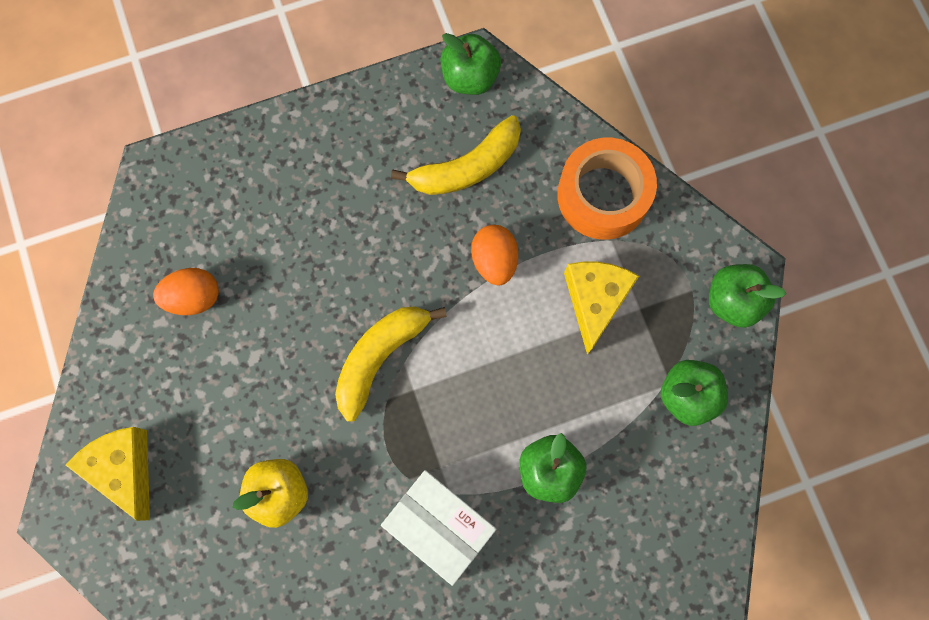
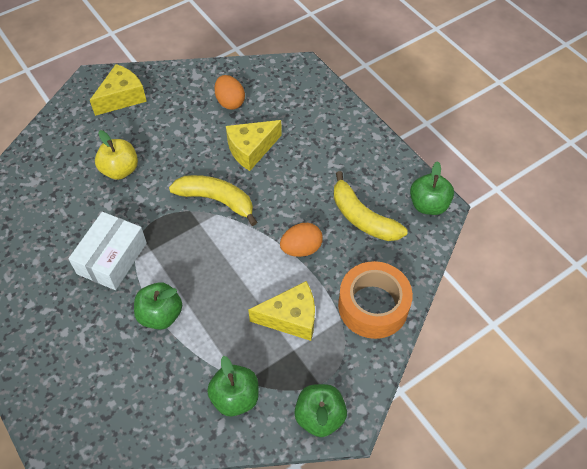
camera: 75 degrees right, 20 degrees down
(301, 287) = (251, 149): none -> yellow cheese

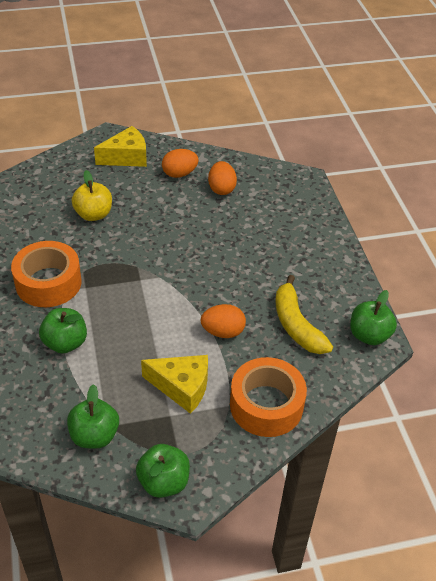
camera: 20 degrees right, 10 degrees down
(112, 258) = (48, 282): white box -> orange tape
(182, 99) = (179, 174): none -> orange egg
(216, 200) = (166, 265): yellow banana -> none
(251, 149) = (220, 234): yellow cheese -> none

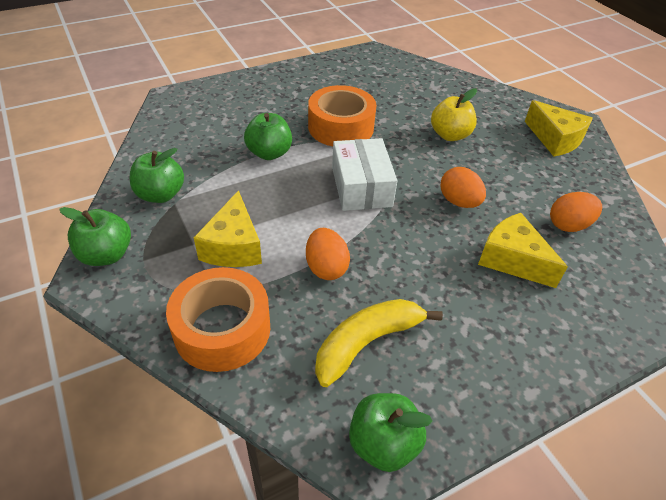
camera: 75 degrees right, 0 degrees up
(138, 289) = (361, 186): none -> white box
(179, 174) = (564, 184): orange egg -> orange egg (459, 202)
(245, 229) = (512, 260): none -> yellow cheese

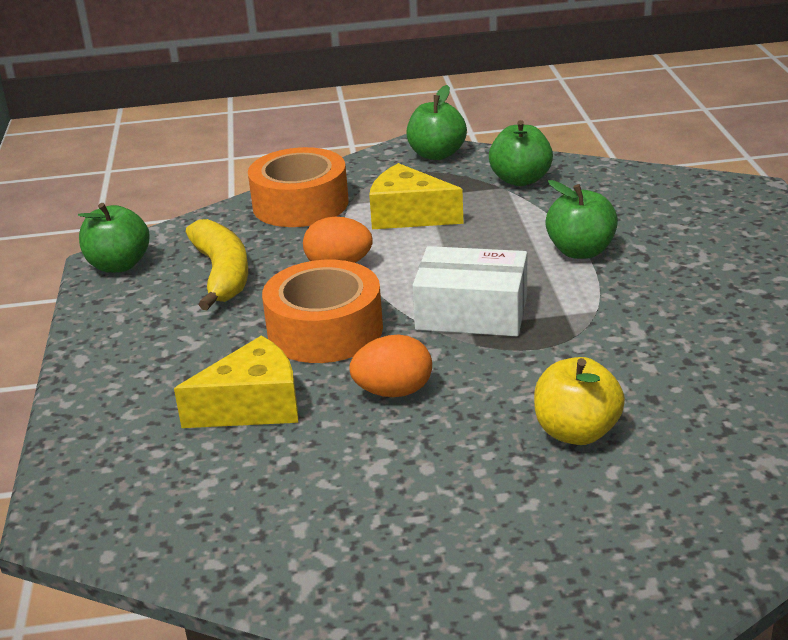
camera: 115 degrees right, 15 degrees down
(341, 127) = (633, 318): orange tape -> orange tape (325, 330)
(555, 139) = (516, 580): yellow cheese -> none
(568, 225) = (277, 491): orange egg -> none

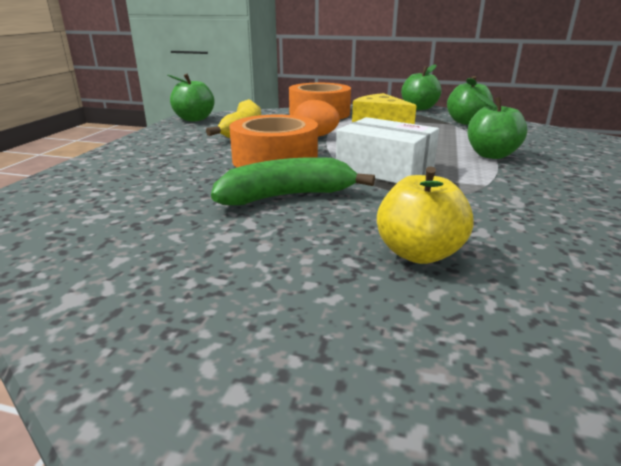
camera: 20 degrees right, 5 degrees down
(253, 406) = (183, 184): yellow cheese -> none
(393, 392) = (286, 196): orange egg -> green banana

